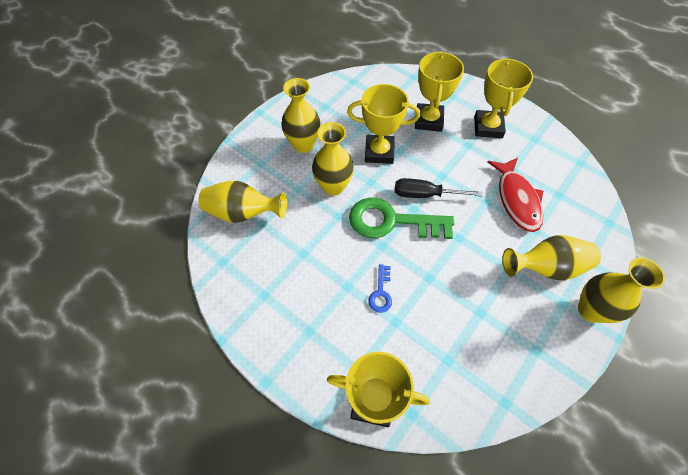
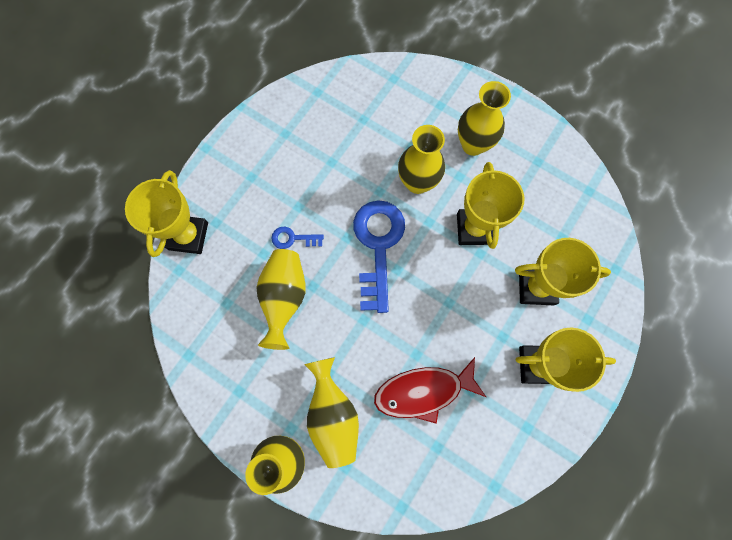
camera: 85 degrees right, 15 degrees up
(243, 213) = (373, 99): yellow vase -> yellow vase (284, 298)
(392, 221) = (378, 246): green key -> blue key
(425, 194) = (418, 282): black screwdriver -> none

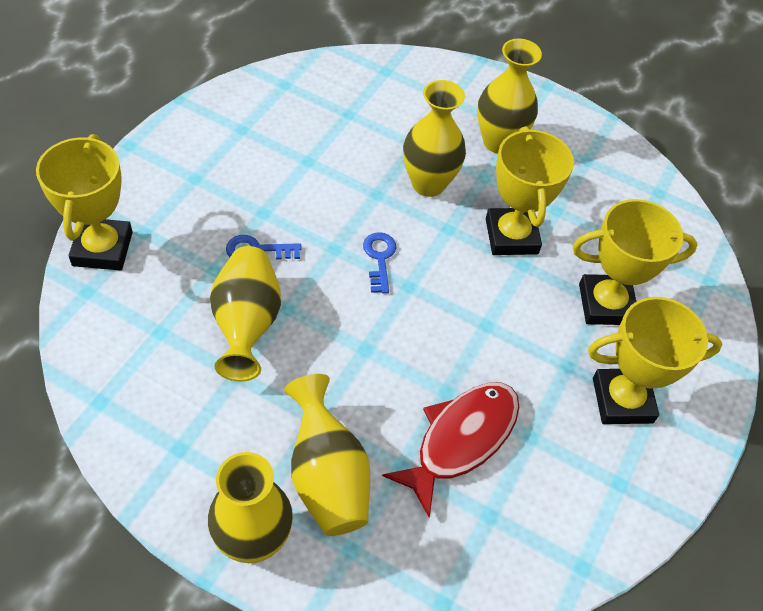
camera: 10 degrees left, 20 degrees down
(378, 246) = (379, 258): blue key -> blue key, size x0.45
(423, 391) = (461, 440): red fish -> red fish turned 150 degrees clockwise

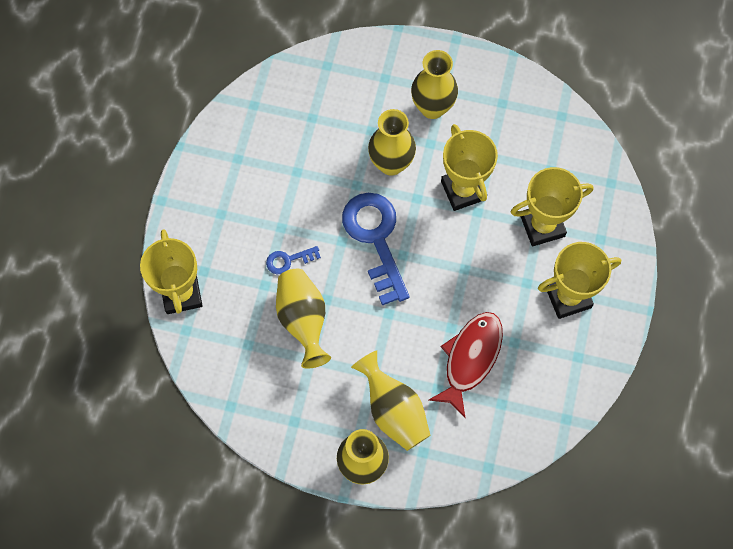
camera: 10 degrees left, 15 degrees up
(379, 258) = (376, 239): blue key -> blue key, size x2.20

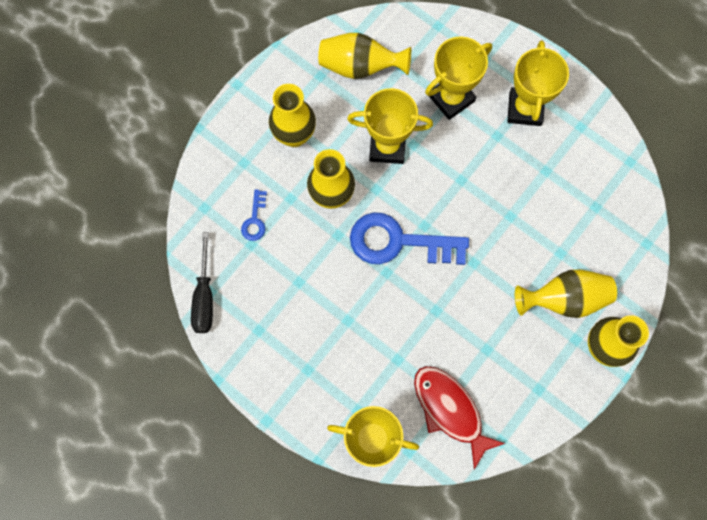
camera: 65 degrees left, 5 degrees up
(247, 102) = (204, 297): none -> black screwdriver
(288, 260) = (383, 328): blue key -> blue key (255, 220)
(303, 320) = (447, 340): yellow vase -> yellow vase (360, 66)
(470, 359) = (545, 213): red fish -> red fish (450, 410)
(542, 226) = (451, 98): yellow trophy -> yellow trophy turned 45 degrees clockwise

